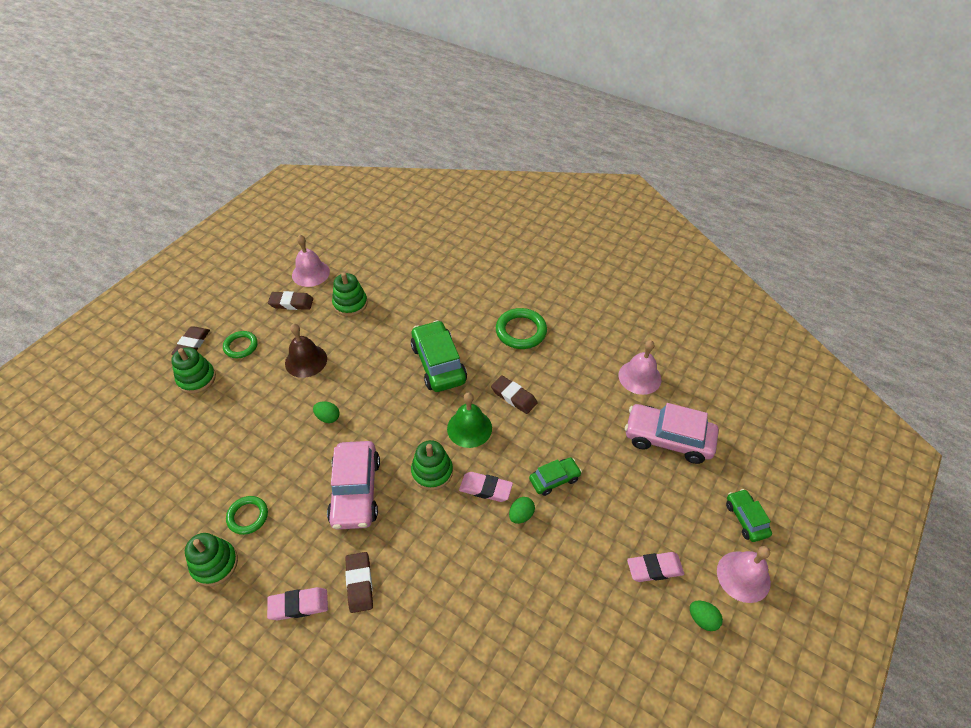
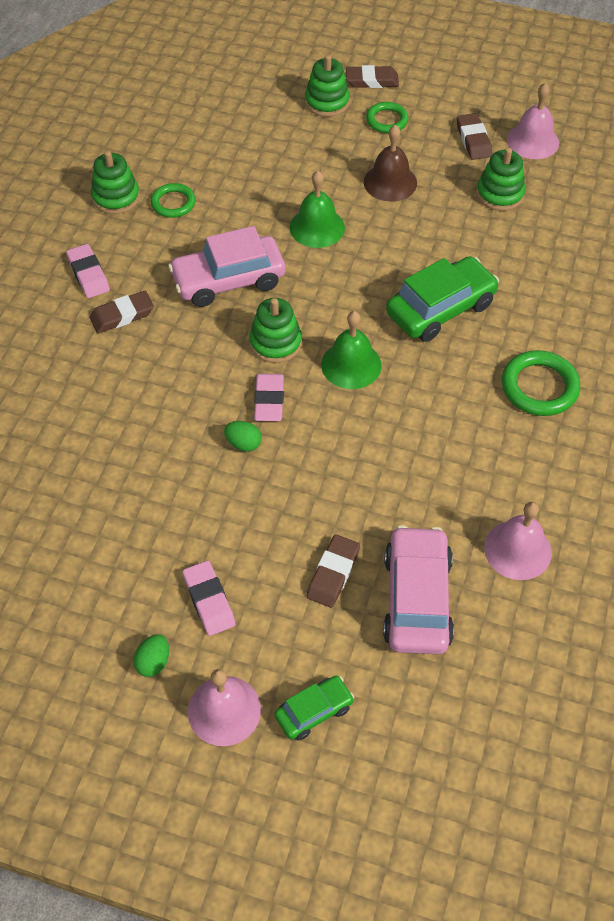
camera: 75 degrees right, 5 degrees up
(328, 417) = (317, 227): green egg -> green bell
(514, 396) = (419, 401): brown eraser -> brown eraser (333, 573)
(554, 479) = (305, 470): green car -> none

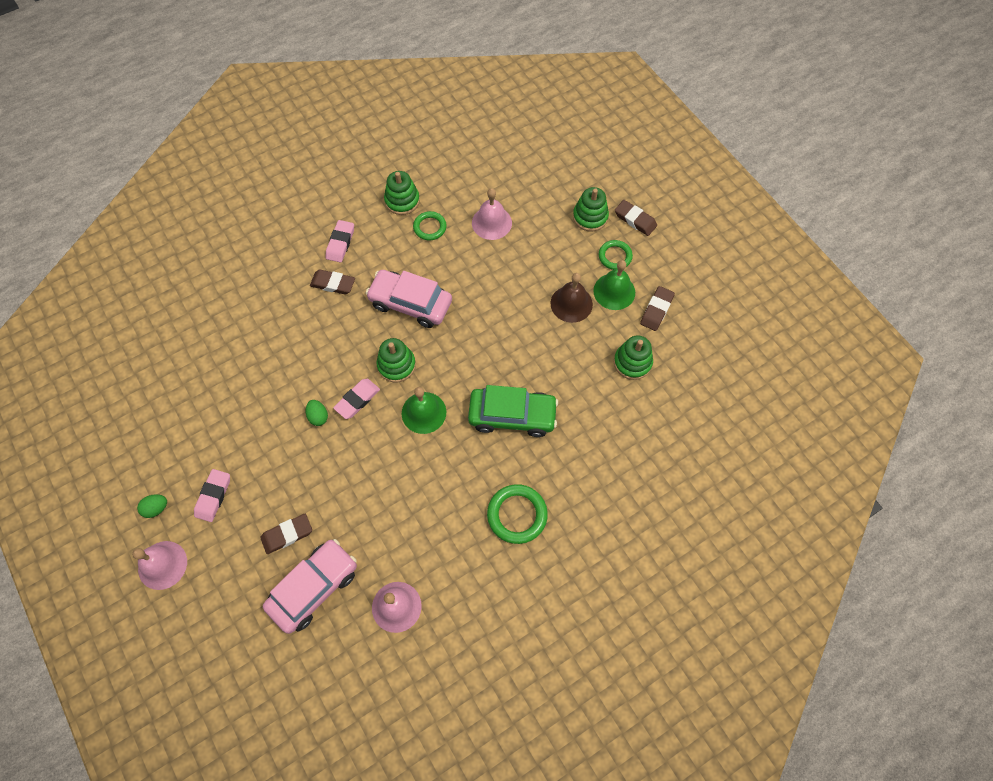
camera: 40 degrees right, 10 degrees up
(314, 711) = (201, 605): green car -> none
(317, 227) = (495, 304): green bell -> green bell (614, 291)
(532, 141) = (696, 338): pink bell -> pink bell (491, 222)

